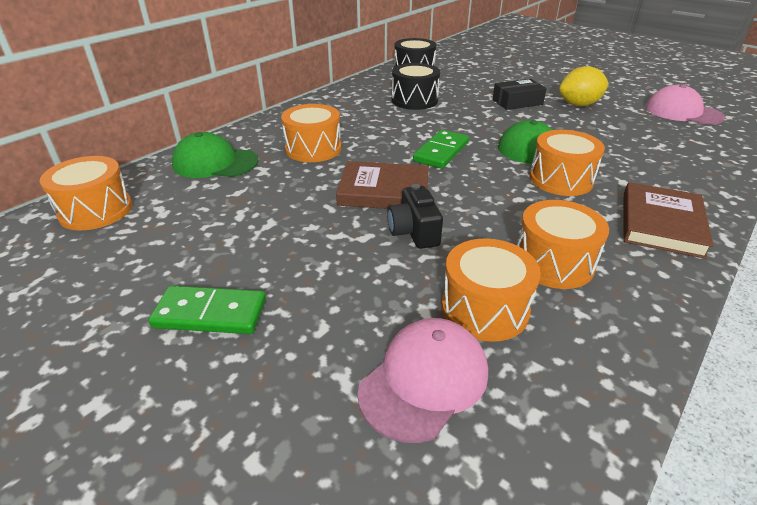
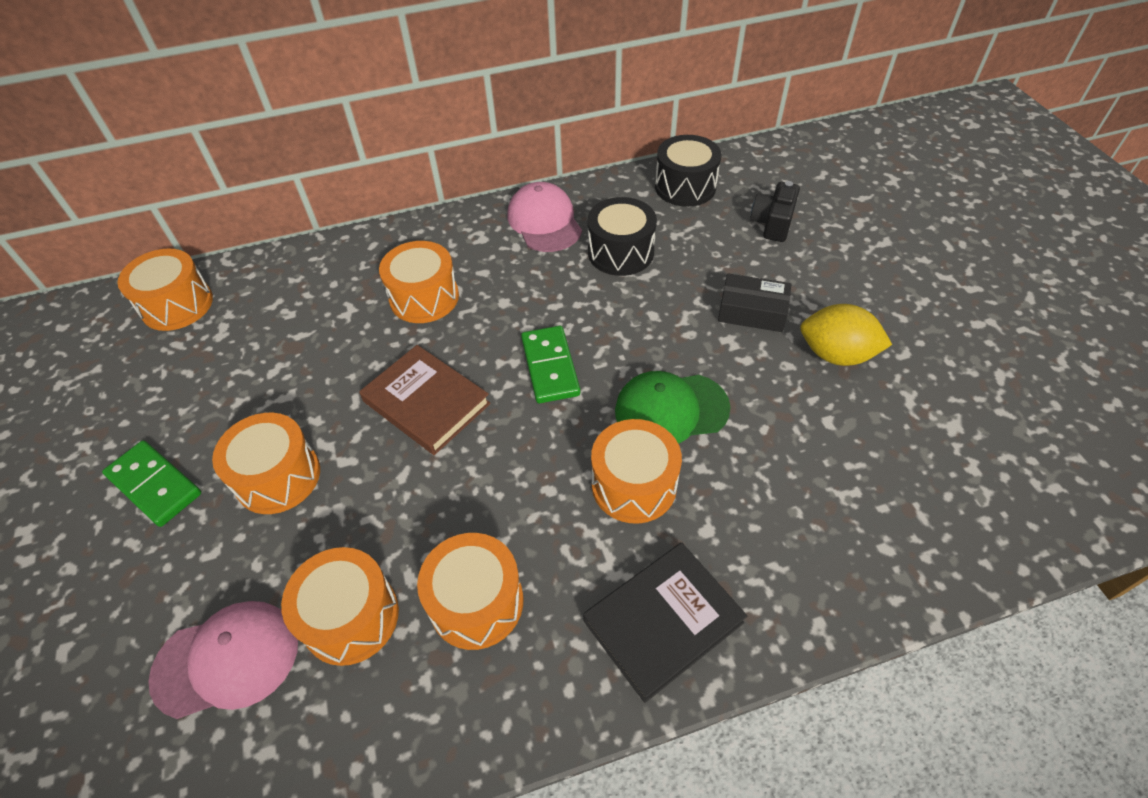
camera: 35 degrees right, 15 degrees up
(215, 163) = (318, 279): green cap -> none
(321, 264) = (278, 477): none -> orange drum
(414, 232) = (394, 479): black camera -> black camera (772, 223)
(441, 152) = (550, 367): green domino -> green domino turned 75 degrees counterclockwise
(661, 223) = (663, 622): brown book -> black book
(683, 112) = (985, 442): pink cap -> pink cap (544, 222)

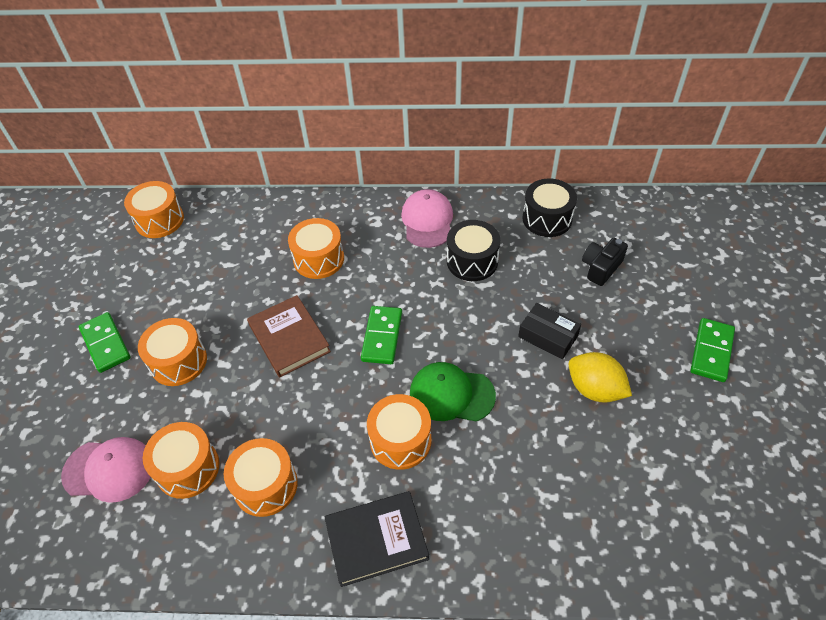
camera: 20 degrees right, 0 degrees up
(938, 279) = (711, 351): none -> green domino

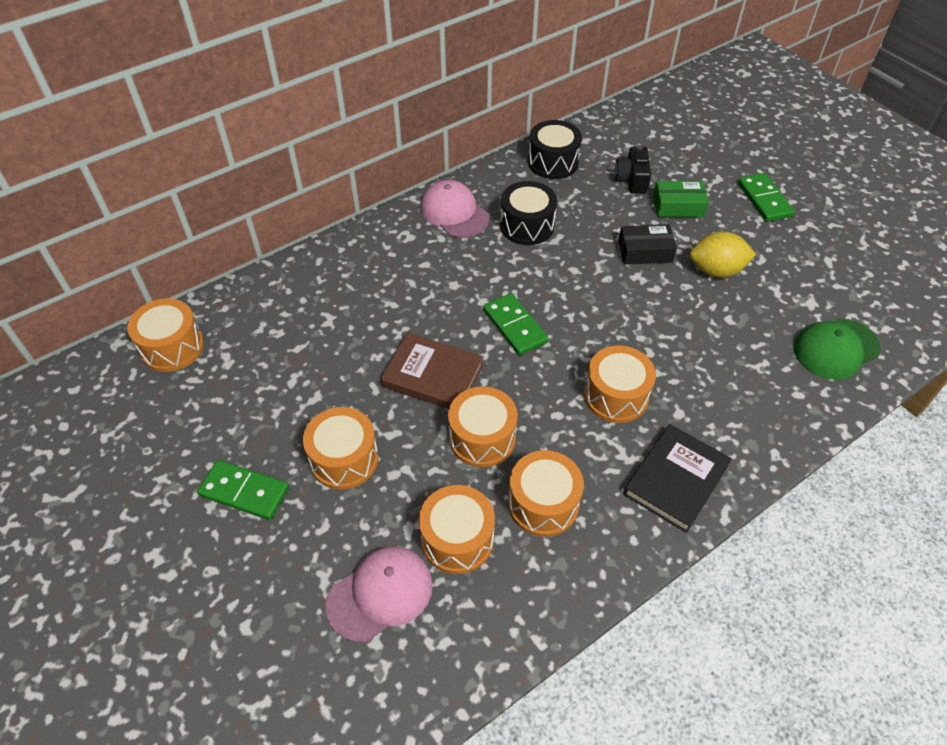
camera: 40 degrees left, 0 degrees up
(318, 259) = (387, 295): orange drum -> orange drum (482, 438)
(451, 394) = (618, 337): green cap -> green cap (835, 349)
(619, 313) = (678, 206): none -> green box

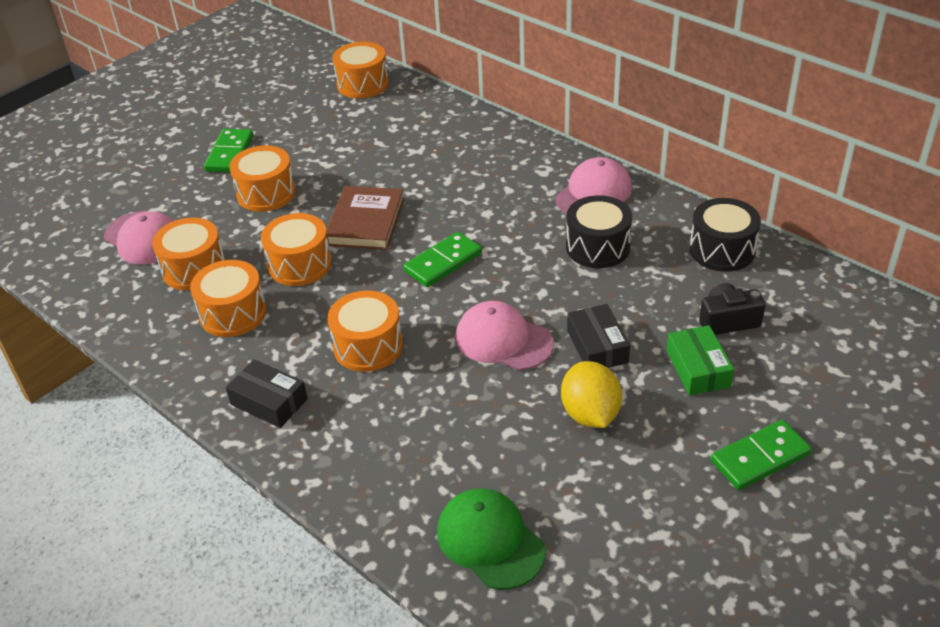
camera: 80 degrees right, 10 degrees down
(627, 304) = (503, 340): none -> pink cap
(676, 480) = (269, 402): black book -> black box

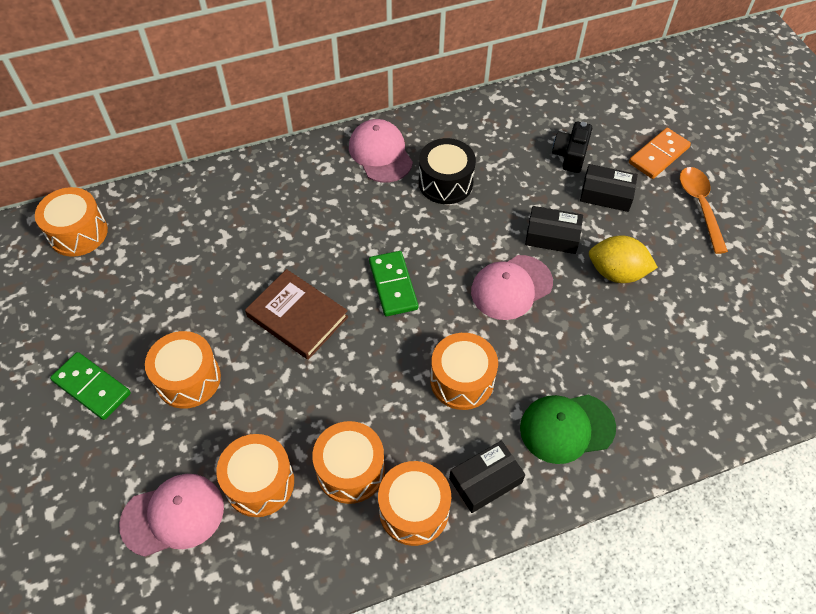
camera: 65 degrees left, 15 degrees up
(300, 264) = (319, 390): orange drum -> orange drum (414, 510)
(490, 541) = (705, 386): green cap -> green cap (566, 428)
(698, 369) = (606, 194): green box -> black box
(722, 250) = (498, 120): black drum -> none
(760, 457) = (700, 206): green domino -> orange spoon
(805, 394) = (658, 155): none -> orange domino

